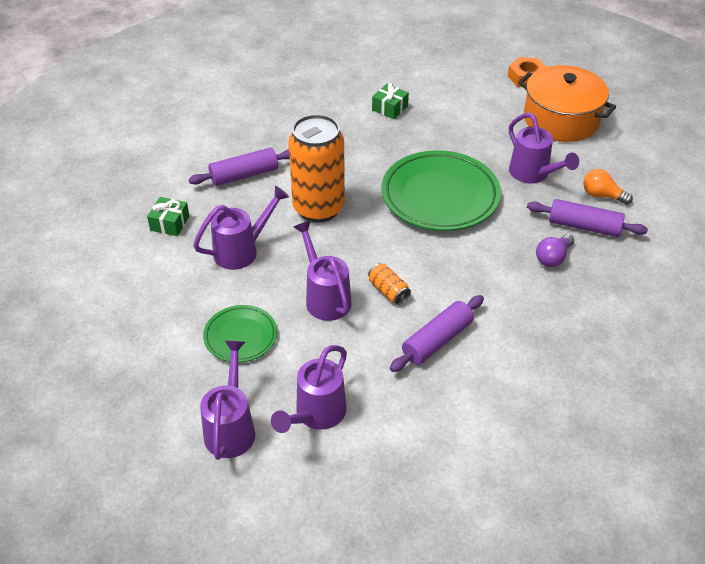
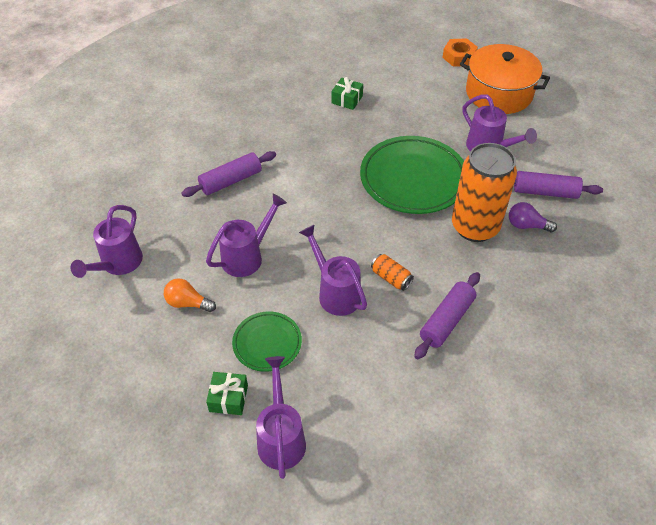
camera: 10 degrees left, 5 degrees up
(170, 223) = (172, 238): green gift -> green gift (228, 398)
(316, 414) = (357, 411): purple watering can -> purple watering can (118, 264)
(318, 208) = (307, 205): orange can -> orange can (475, 227)
(553, 258) = (526, 225): purple light bulb -> purple light bulb turned 75 degrees clockwise
(602, 195) = (552, 161): orange light bulb -> orange light bulb (188, 303)

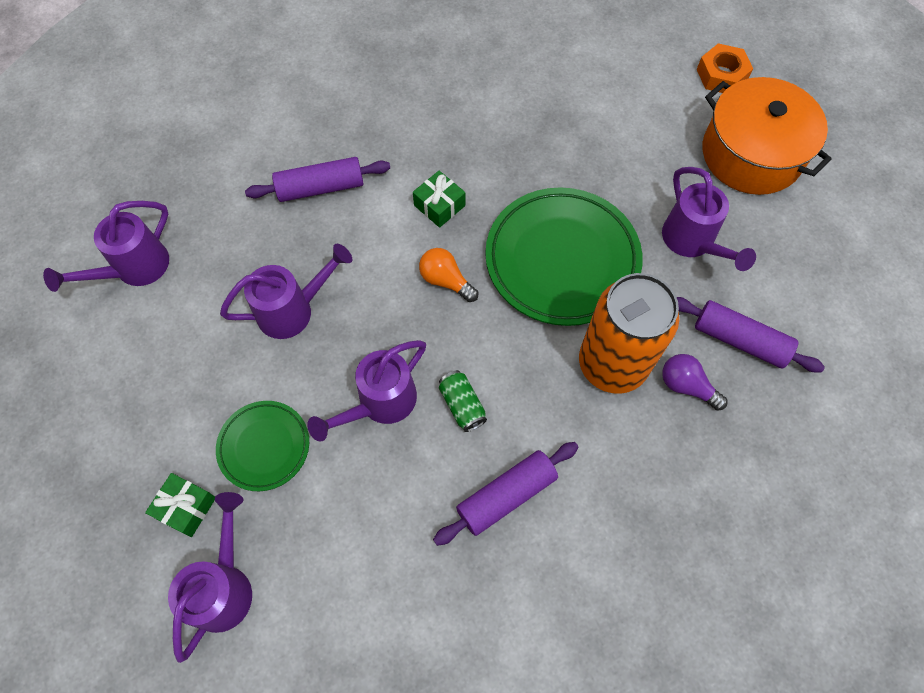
camera: 20 degrees right, 15 degrees up
(188, 303) = (193, 354): orange light bulb -> orange light bulb (446, 280)
(335, 293) = (380, 403): purple watering can -> purple watering can turned 120 degrees counterclockwise
(347, 99) = (529, 103): green gift -> green gift (439, 205)
(391, 278) = (462, 405): orange can -> green can

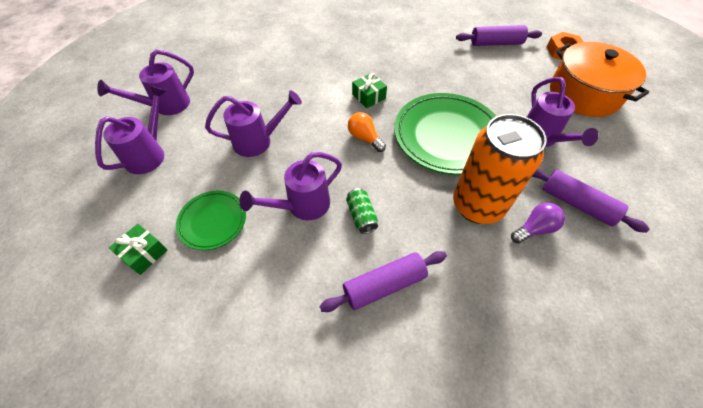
camera: 10 degrees right, 10 degrees down
(224, 587) = (150, 316): purple watering can -> purple watering can (149, 154)
(320, 187) = (295, 78): purple rolling pin -> purple rolling pin (496, 43)
(686, 386) = (534, 229): purple light bulb -> purple light bulb turned 105 degrees clockwise

